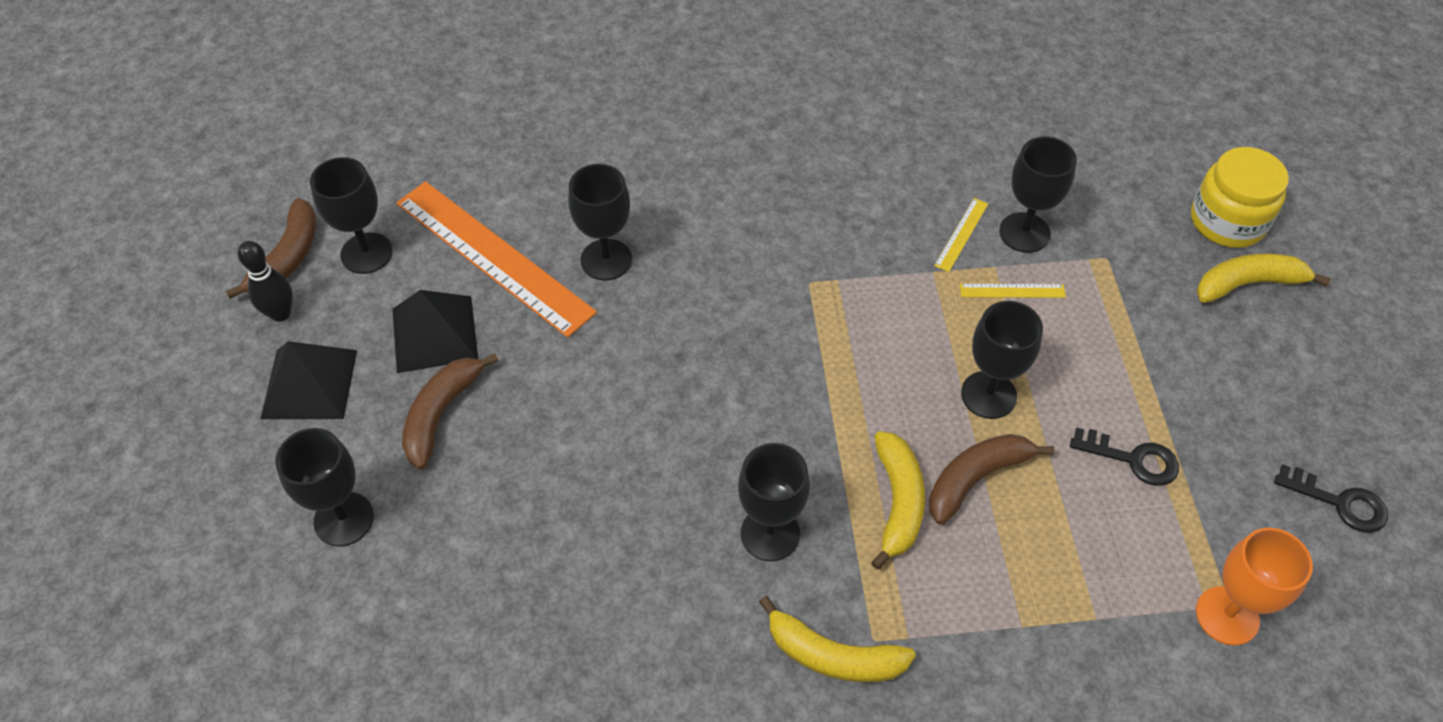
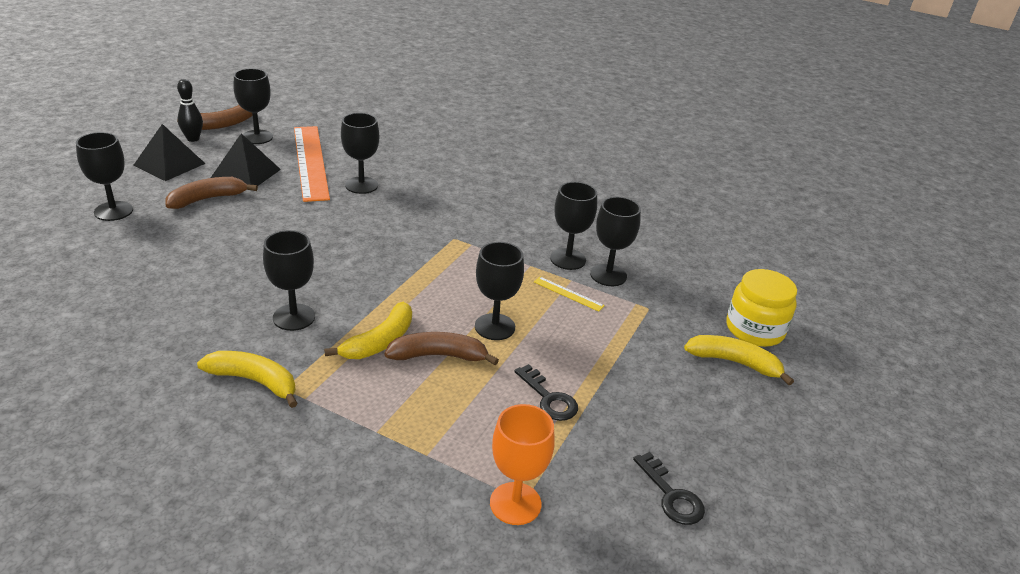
camera: 30 degrees right, 20 degrees down
(833, 655) = (254, 381): yellow banana -> yellow banana turned 150 degrees clockwise
(961, 234) = (568, 259): yellow ruler -> black goblet

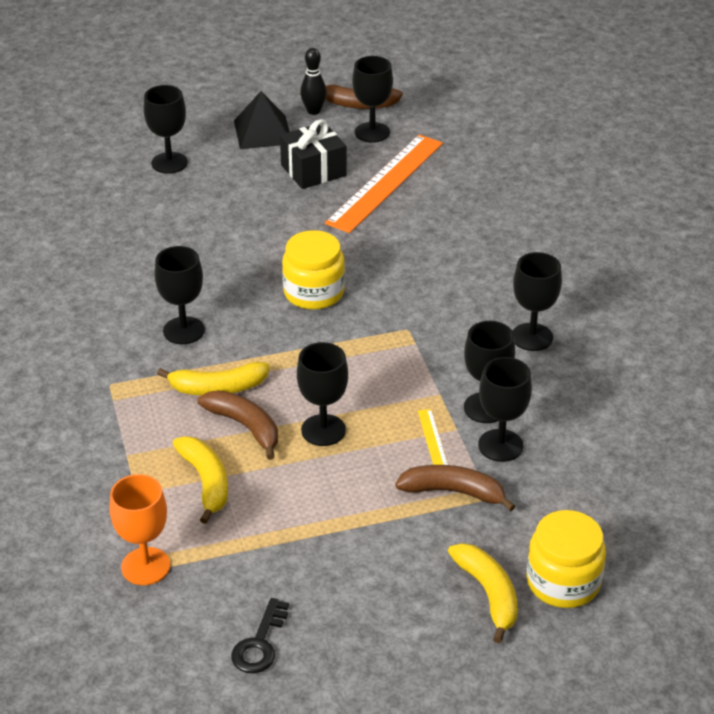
camera: 50 degrees right, 5 degrees up
(207, 199) = (251, 184): brown banana -> brown banana (453, 492)
(246, 173) = (313, 170): black pyramid -> black gift
(254, 381) = (97, 366): yellow banana -> yellow banana (206, 482)
(358, 246) = (314, 292): none -> yellow jar
(361, 185) = (398, 230): black goblet -> black goblet (532, 337)
(548, 398) = (279, 513): black key -> none

